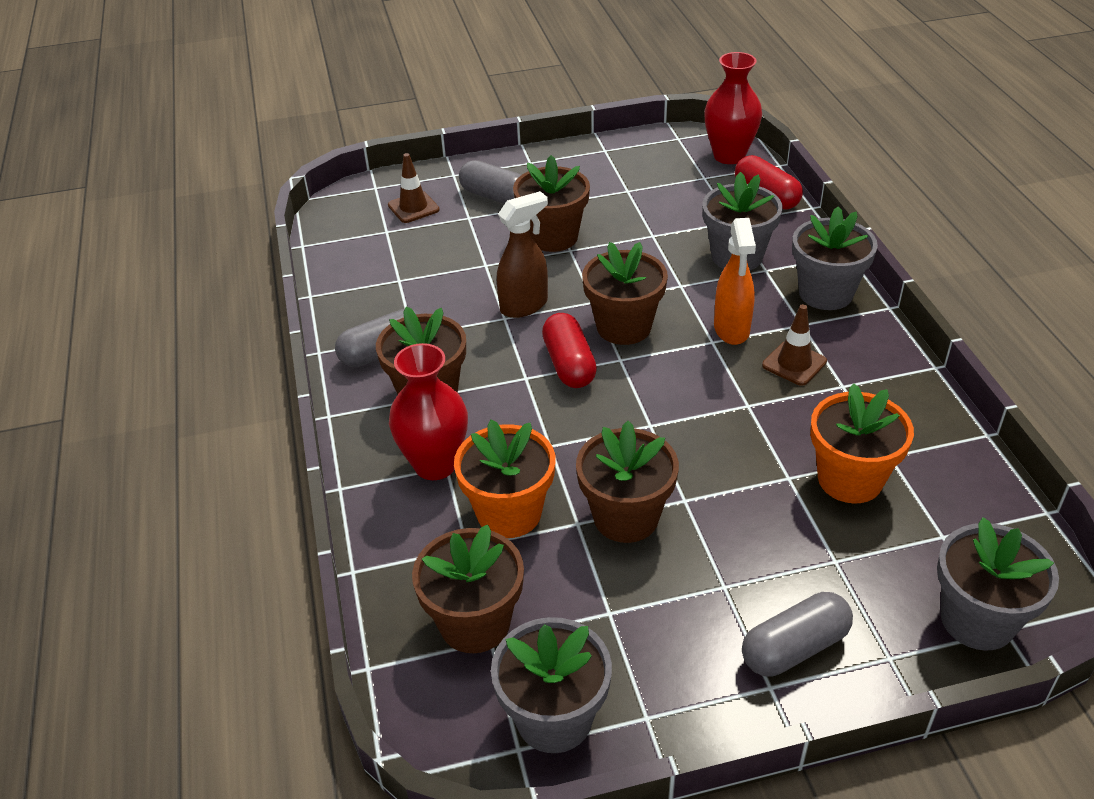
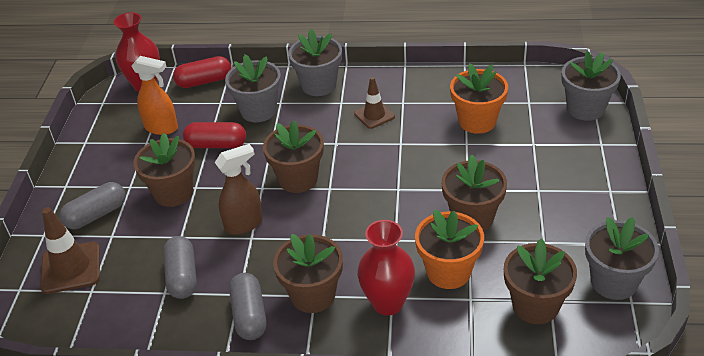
camera: 70 degrees left, 0 degrees up
(413, 207) = (71, 268): brown traffic cone -> brown traffic cone, size x1.53
(524, 306) = (244, 224): brown spray bottle -> brown spray bottle turned 75 degrees clockwise
(569, 364) = (321, 214): red capsule -> red capsule (216, 145)
(731, 330) = (329, 132): orange spray bottle -> orange spray bottle (162, 128)
(794, 648) = (587, 175): grey capsule -> grey capsule (182, 276)

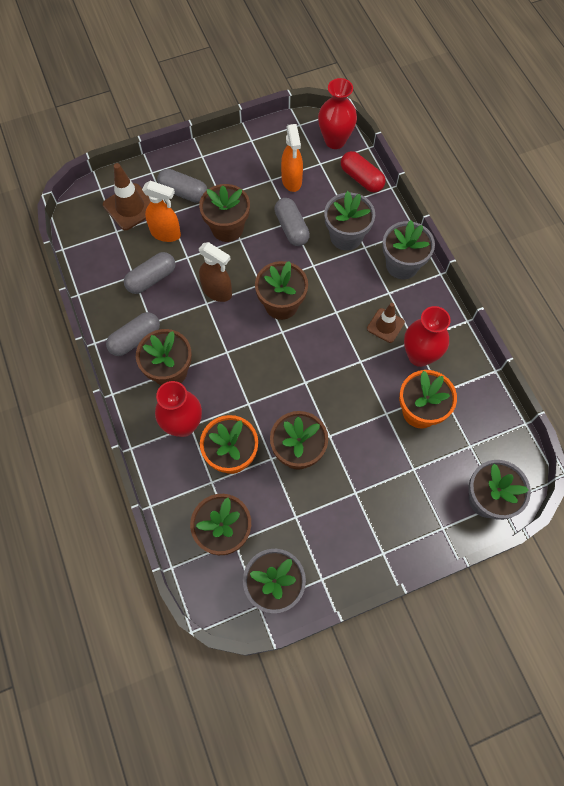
camera: 60 degrees right, 25 degrees up
(135, 246) = (166, 233): none -> orange spray bottle
(216, 145) = (291, 228): red capsule -> grey capsule
(420, 104) = (419, 355): none -> red vase

